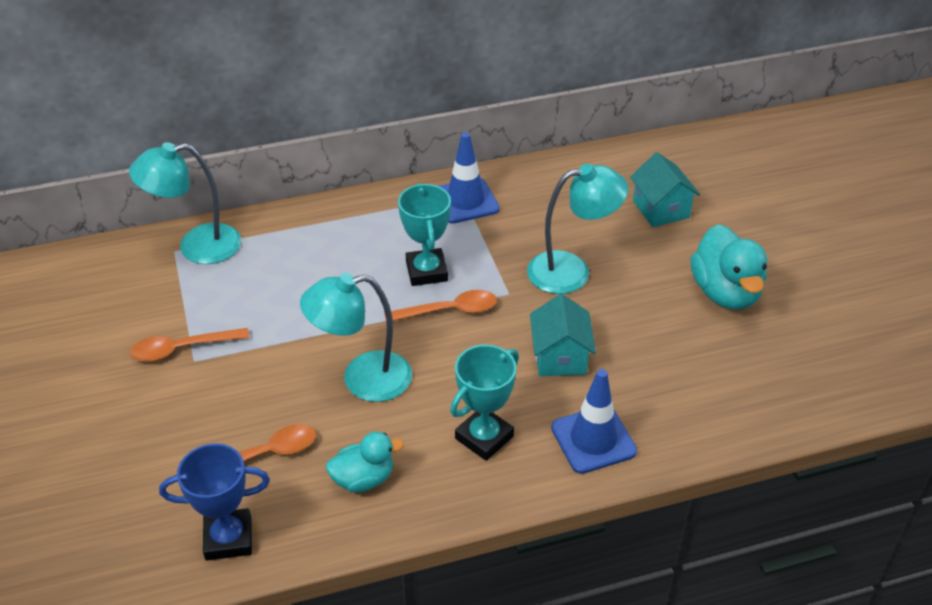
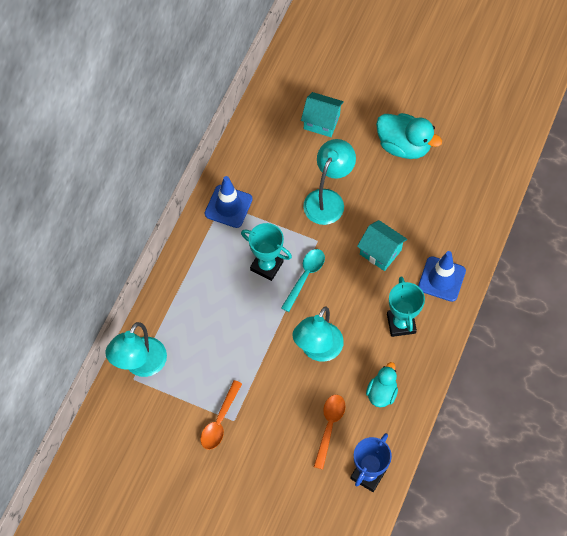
camera: 50 degrees left, 20 degrees up
(449, 310) = (305, 277): orange spoon -> turquoise spoon

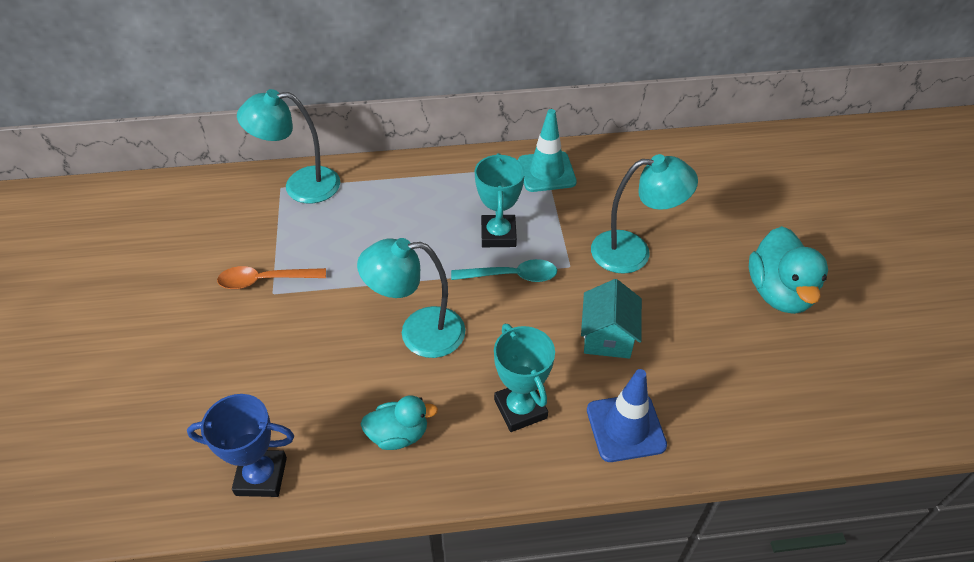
camera: 60 degrees right, 15 degrees down
(228, 206) = (546, 172): blue traffic cone -> turquoise traffic cone
(321, 122) = (728, 201): turquoise house -> none
(329, 427) = (313, 395): orange spoon -> none
(401, 323) = (520, 409): turquoise trophy -> turquoise trophy turned 75 degrees counterclockwise

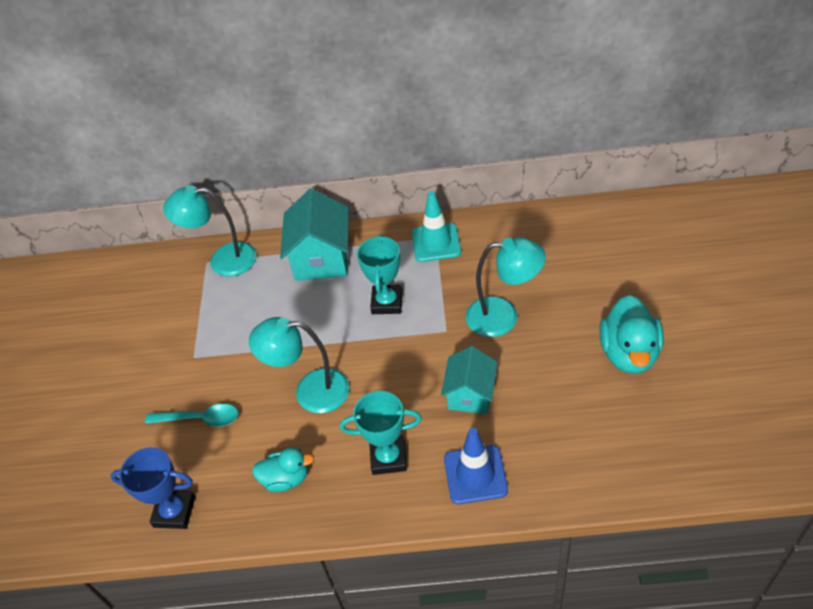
camera: 10 degrees right, 0 degrees up
(265, 280) = (188, 346): orange spoon -> none
(417, 186) = (321, 258): none -> turquoise house
(511, 276) = (394, 340): turquoise spoon -> turquoise spoon (200, 419)
(520, 409) = (388, 458): turquoise trophy -> turquoise trophy turned 75 degrees counterclockwise

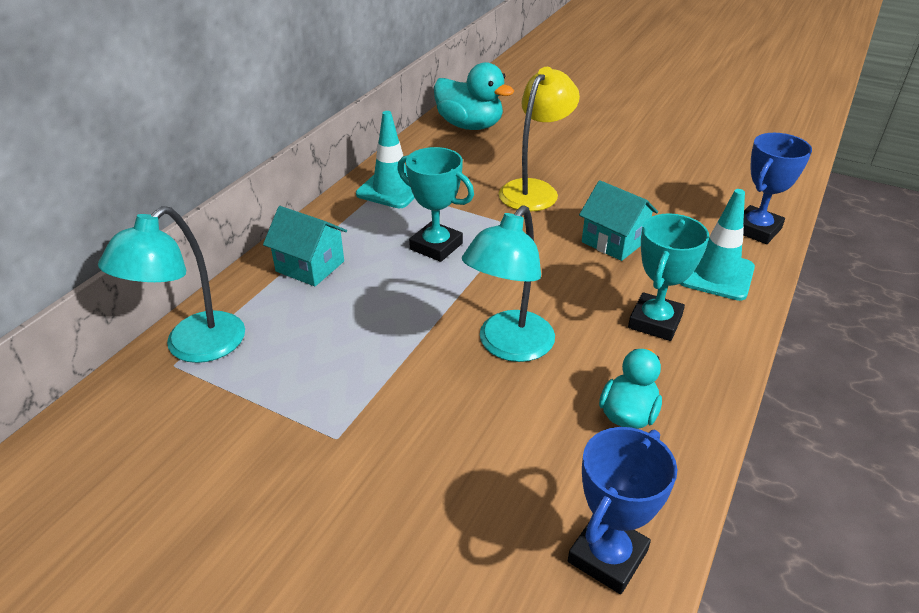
camera: 65 degrees left, 10 degrees down
(200, 419) = (459, 468): turquoise spoon -> none
(321, 258) = (310, 266): turquoise house -> turquoise house, size x0.65
(475, 474) = (716, 274): blue traffic cone -> turquoise traffic cone
(503, 316) = (534, 190): turquoise lamp -> yellow lamp
(566, 481) = (756, 229): none -> blue trophy
(629, 353) = (639, 152): turquoise duck -> turquoise duck (470, 125)

